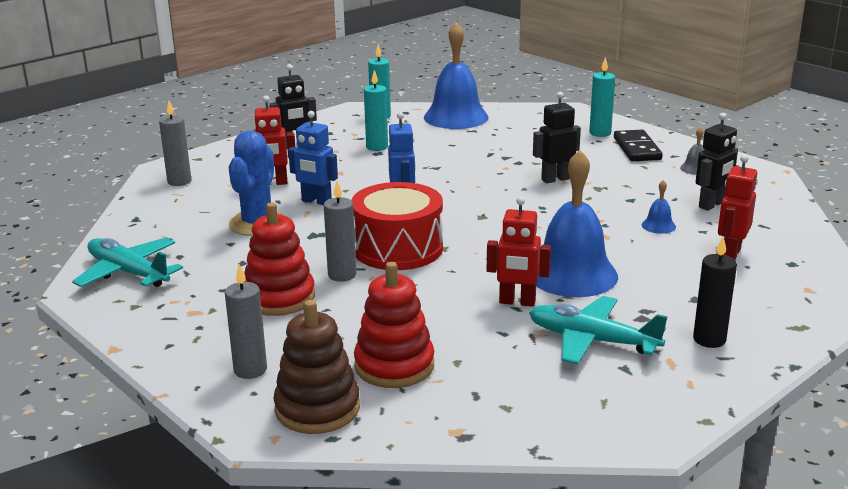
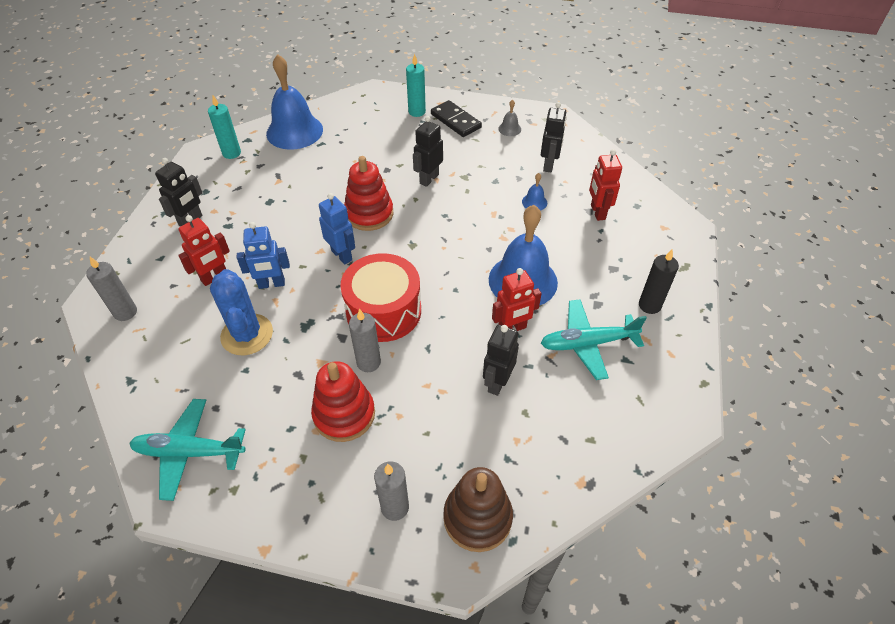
camera: 35 degrees left, 25 degrees up
(377, 147) = (262, 194): turquoise candle -> none
(394, 366) = (489, 441): red stacking toy -> red stacking toy (369, 214)
(453, 331) = (497, 382): none -> black robot

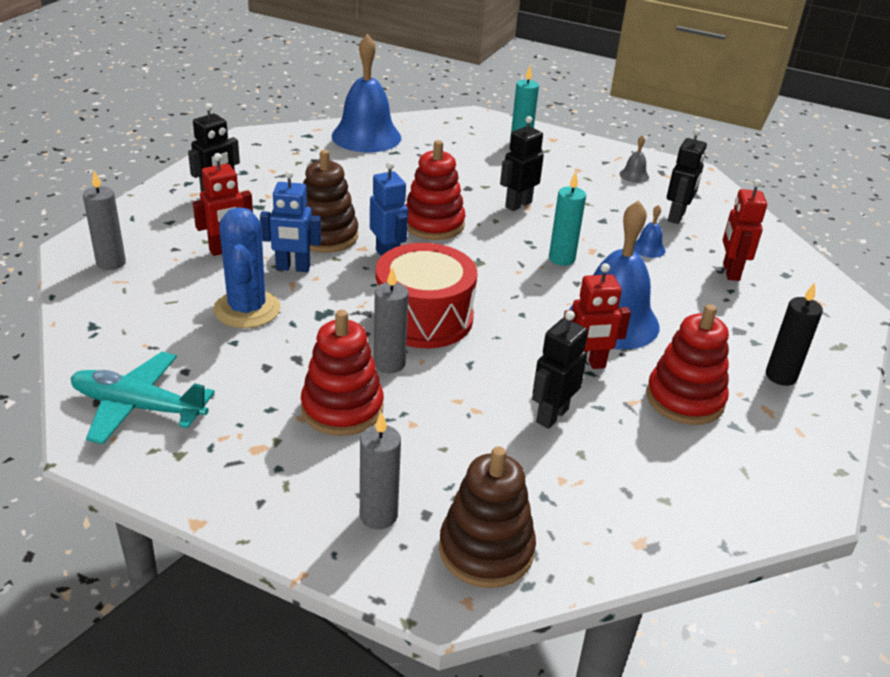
camera: 10 degrees right, 15 degrees down
(231, 153) = (285, 144): turquoise candle -> turquoise candle (561, 259)
(289, 245) = (326, 236): none -> brown stacking toy
(456, 121) = (567, 157): black domino -> none
(587, 343) = (685, 399): turquoise plane -> red stacking toy

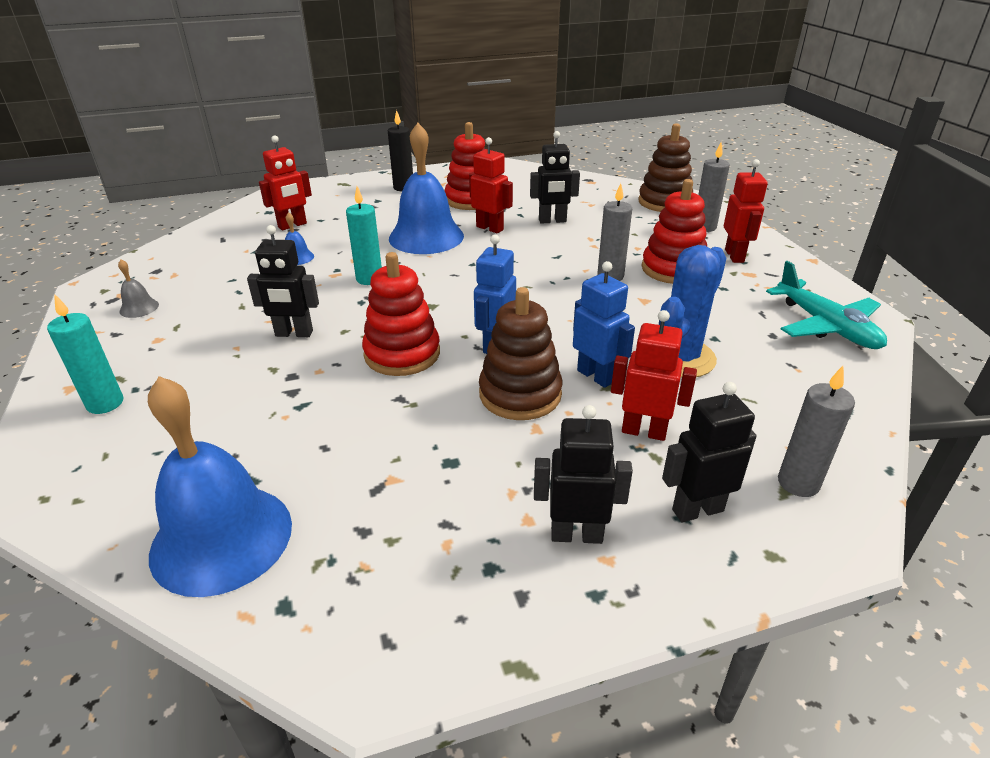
camera: 130 degrees left, 0 degrees up
(296, 472) = (734, 256): none -> red robot
(423, 318) = (543, 290): red drum -> none
(677, 217) = (217, 265): black robot -> black robot (697, 510)

